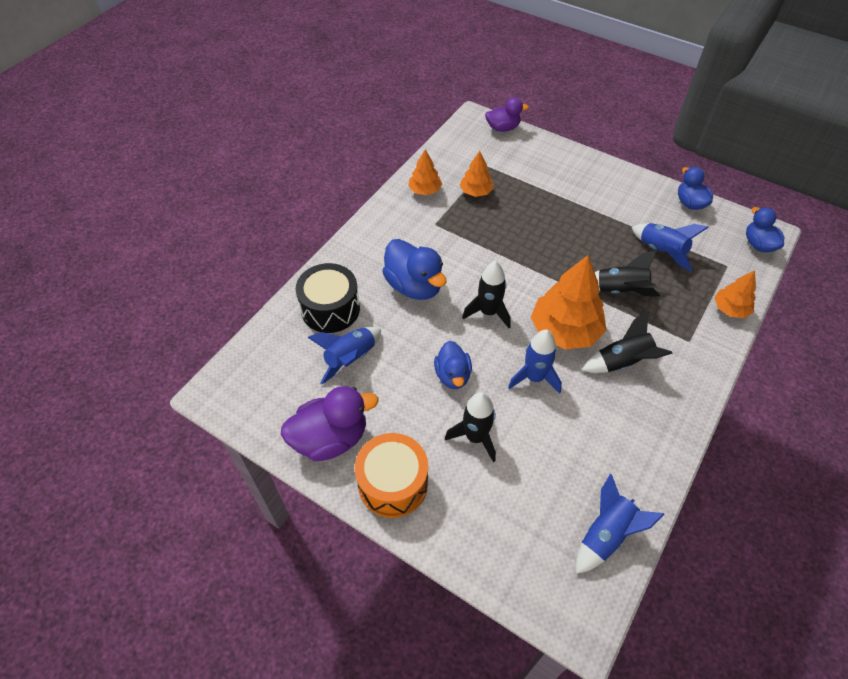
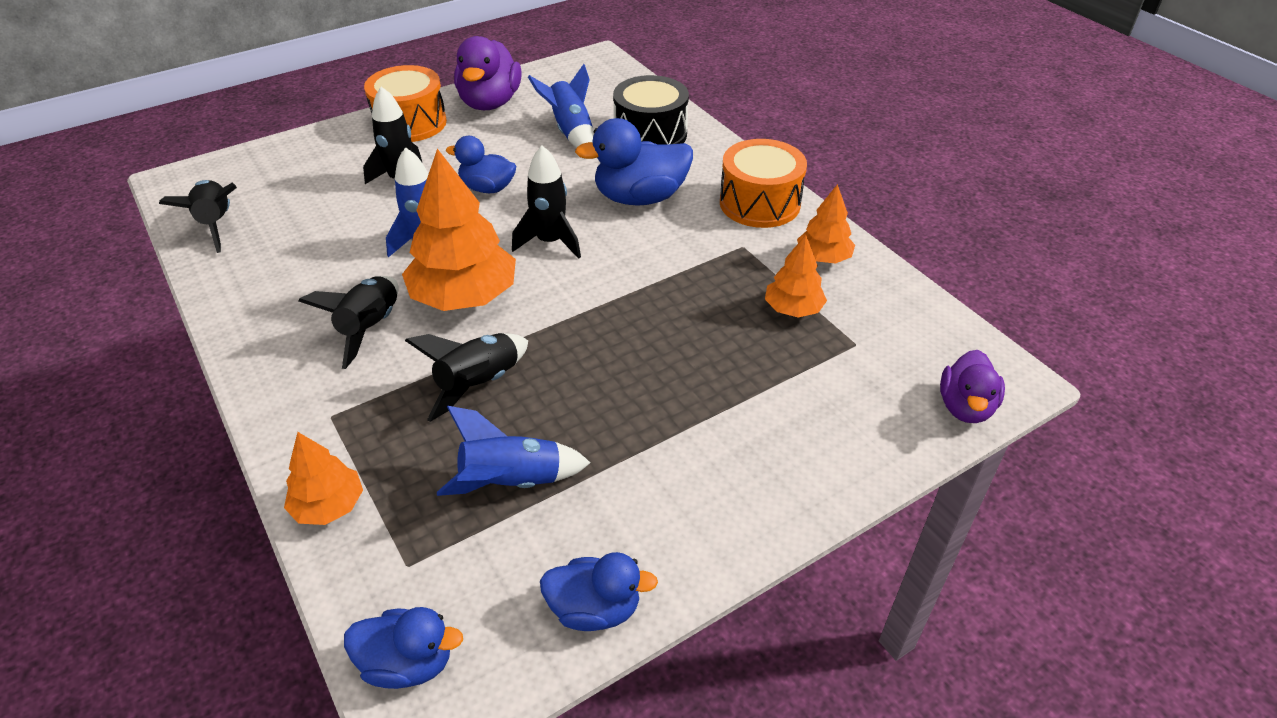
camera: 115 degrees right, 10 degrees down
(387, 228) = (759, 203): none -> orange drum
(606, 535) = (216, 224): blue rocket -> black rocket

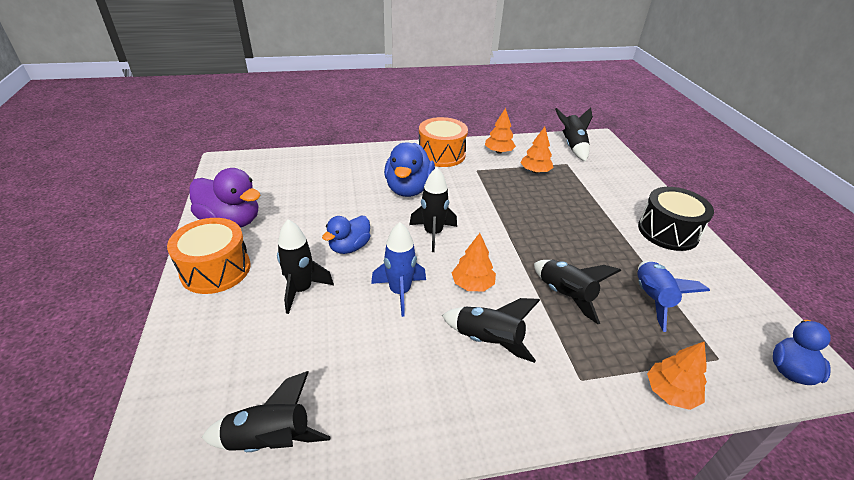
camera: 70 degrees left, 5 degrees down
(464, 296) = (472, 284): orange tree -> orange tree, size x0.54
(571, 132) = (310, 195): blue rocket -> none
(595, 609) = (740, 288): blue duck -> none
(650, 134) = (342, 168): black drum -> black drum (668, 231)
(933, 344) = (572, 146): none -> black rocket
(965, 407) = (614, 152): purple duck -> none

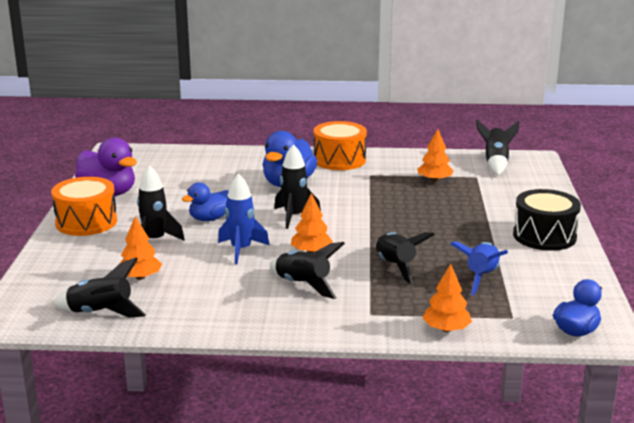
camera: 15 degrees right, 15 degrees down
(498, 151) = (405, 162): orange tree -> orange tree (140, 277)

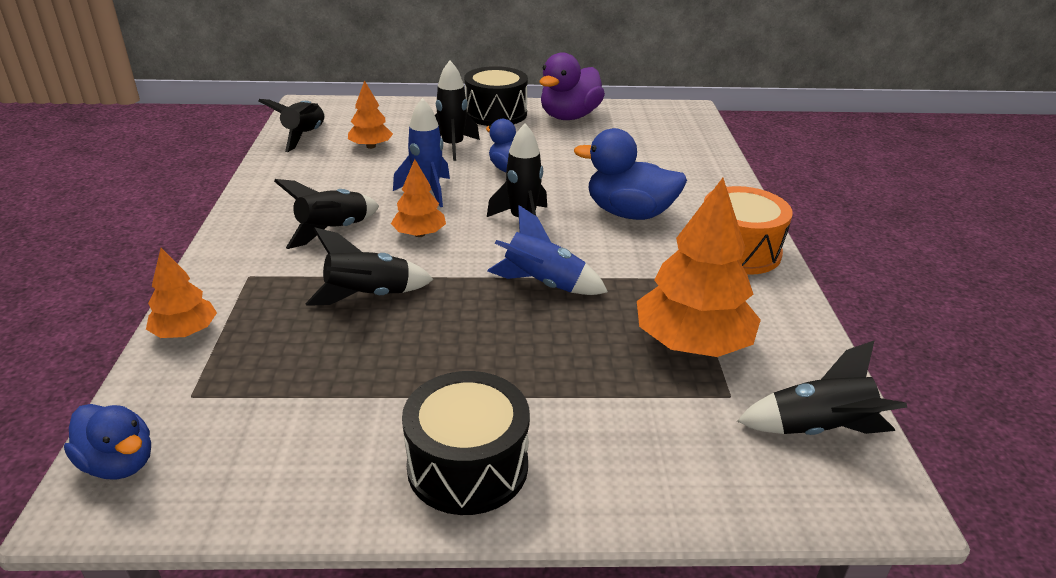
camera: 85 degrees right, 10 degrees up
(86, 222) = (496, 113): orange drum -> black drum
(434, 180) = (692, 343): orange tree -> orange tree, size x1.85
(481, 277) = (321, 373): blue rocket -> blue rocket (543, 284)

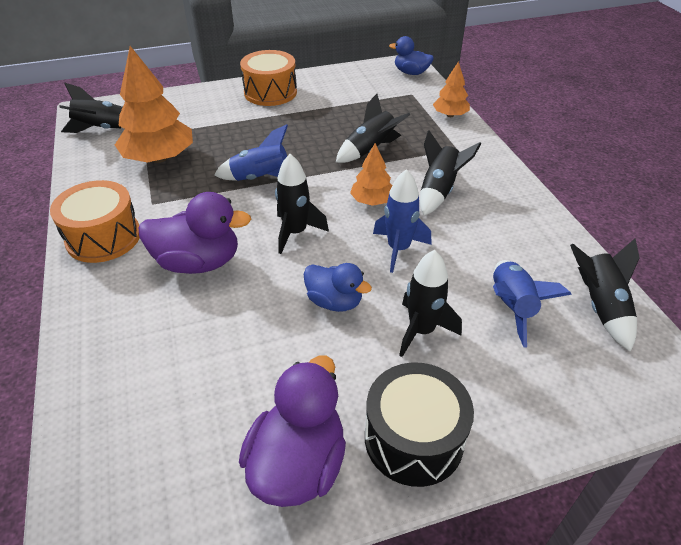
camera: 165 degrees right, 10 degrees up
(371, 146) = (511, 307): orange tree -> blue rocket
(467, 466) = (270, 92): black drum -> orange drum
(629, 213) = (198, 262): blue duck -> purple duck

